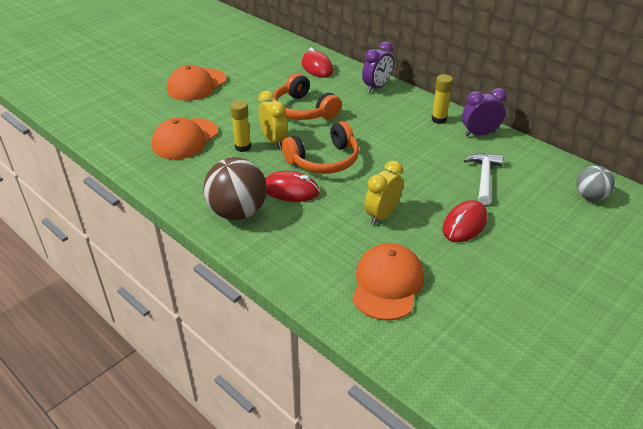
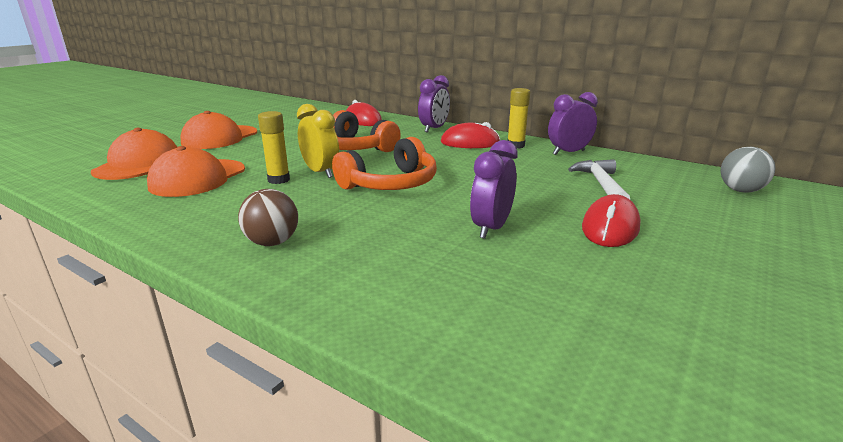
camera: 10 degrees left, 15 degrees down
(238, 212) = (272, 242): brown ball -> brown ball, size x0.59
(290, 190) = (351, 213): red mouse -> red mouse (470, 143)
(382, 215) = (491, 228): yellow clock -> purple clock
(387, 284) = (542, 309): orange cap -> orange cap (138, 164)

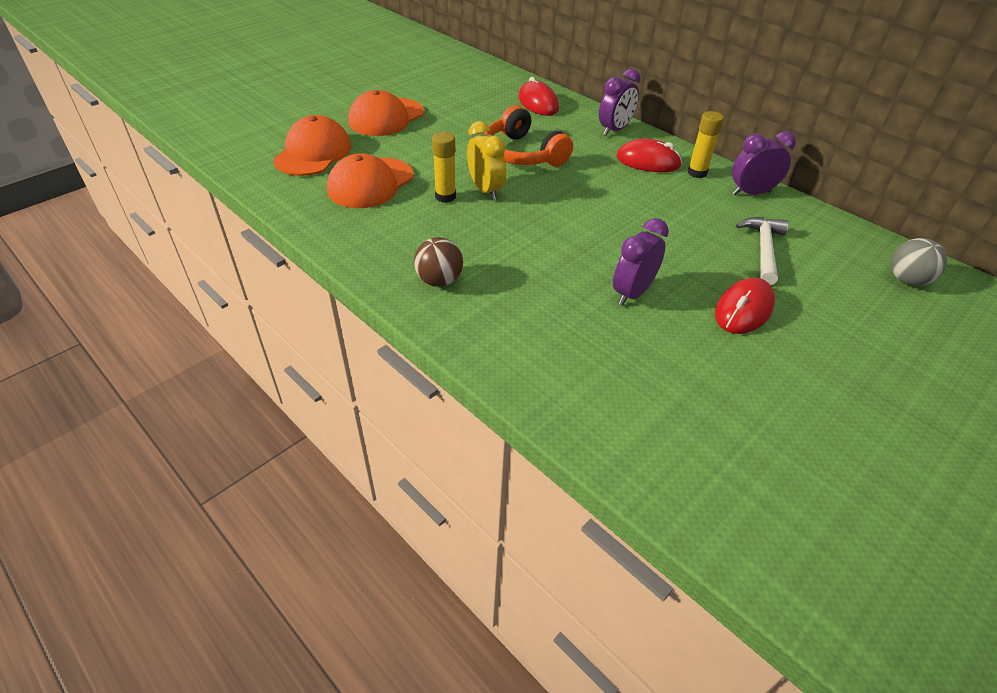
camera: 10 degrees right, 20 degrees up
(390, 184) = (551, 218): orange headphones -> none

